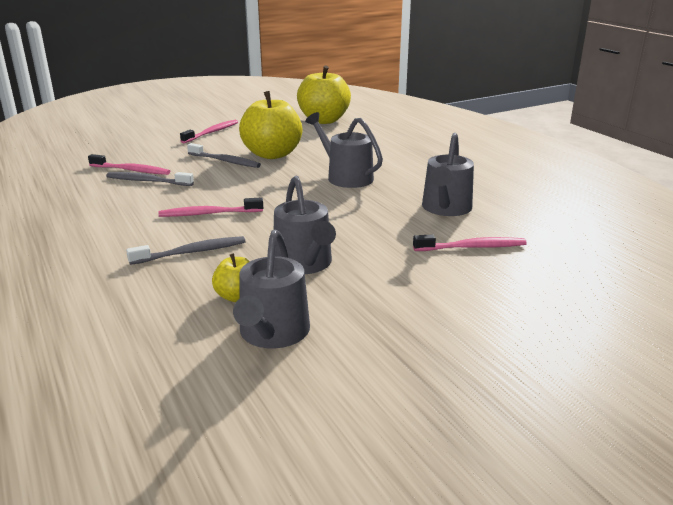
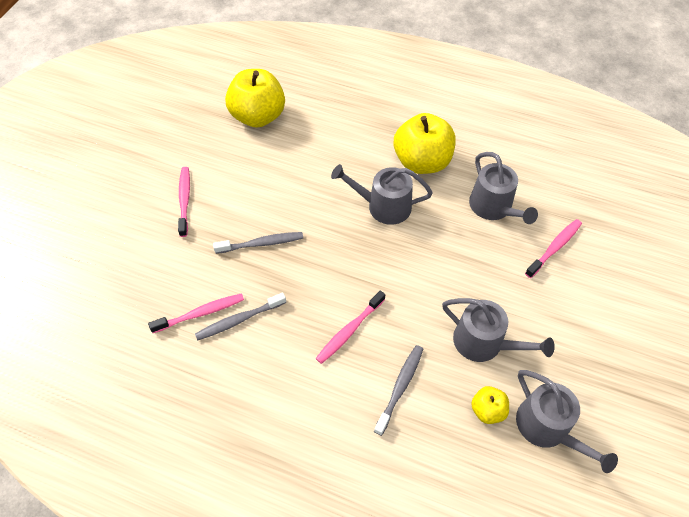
camera: 40 degrees left, 30 degrees up
(272, 154) = (286, 206): yellow apple -> yellow apple (422, 162)

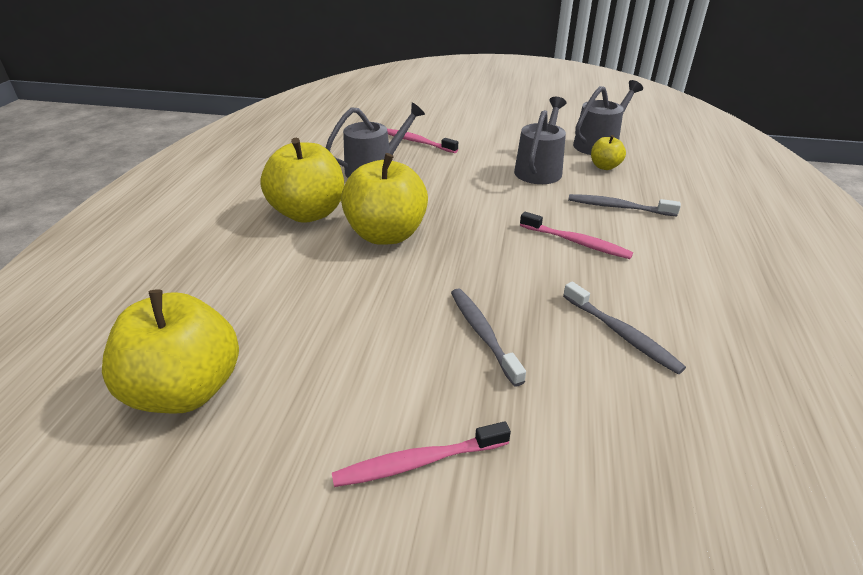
camera: 100 degrees left, 20 degrees down
(200, 313) = (638, 379): pink toothbrush -> none
(383, 206) = (386, 234): grey watering can -> yellow apple

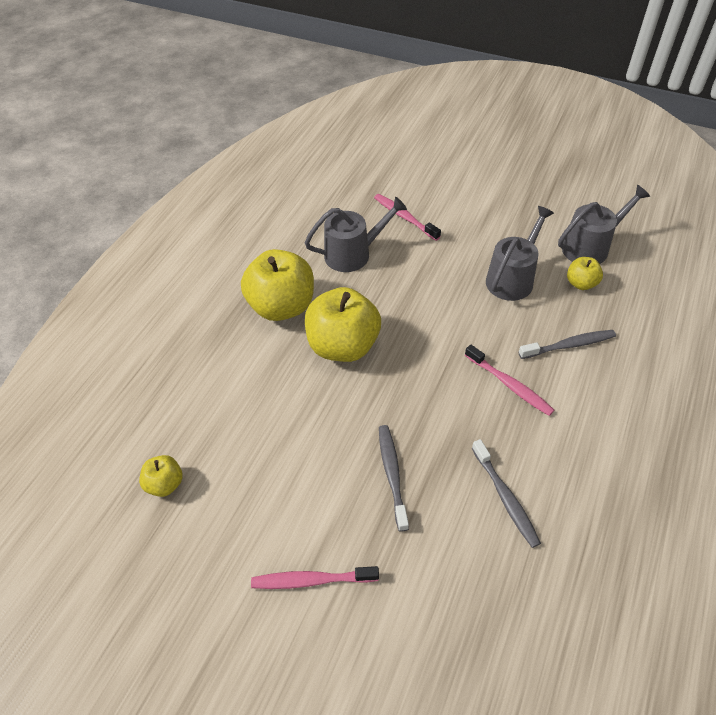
camera: 15 degrees right, 15 degrees up
(187, 390) = (165, 484): yellow apple -> yellow apple, size x0.48
(618, 207) = (569, 345): grey toothbrush -> grey toothbrush turned 135 degrees clockwise

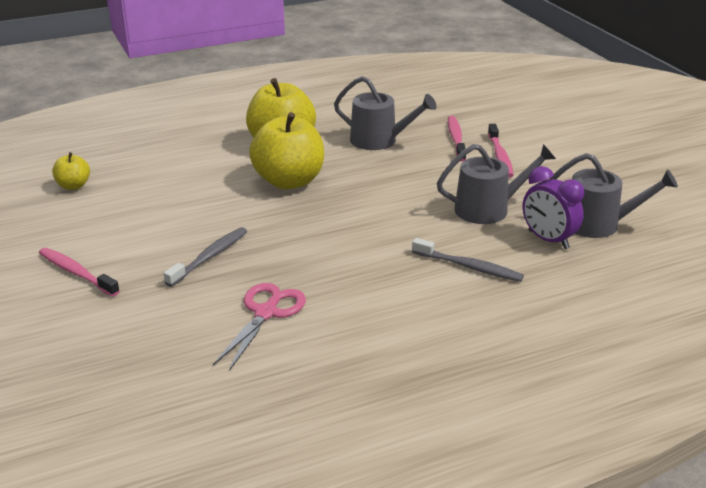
camera: 40 degrees right, 20 degrees down
(505, 497) = (266, 313): grey toothbrush -> pink scissors
(509, 385) = (377, 261): pink toothbrush -> pink toothbrush (500, 156)
(581, 283) = (548, 240): yellow apple -> purple clock

